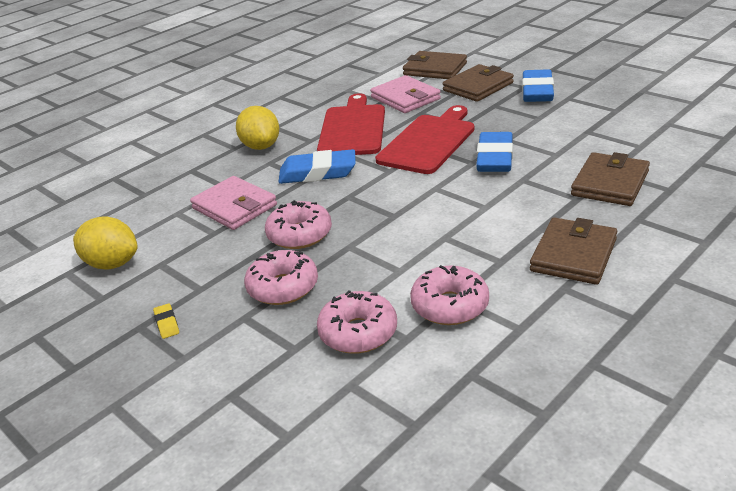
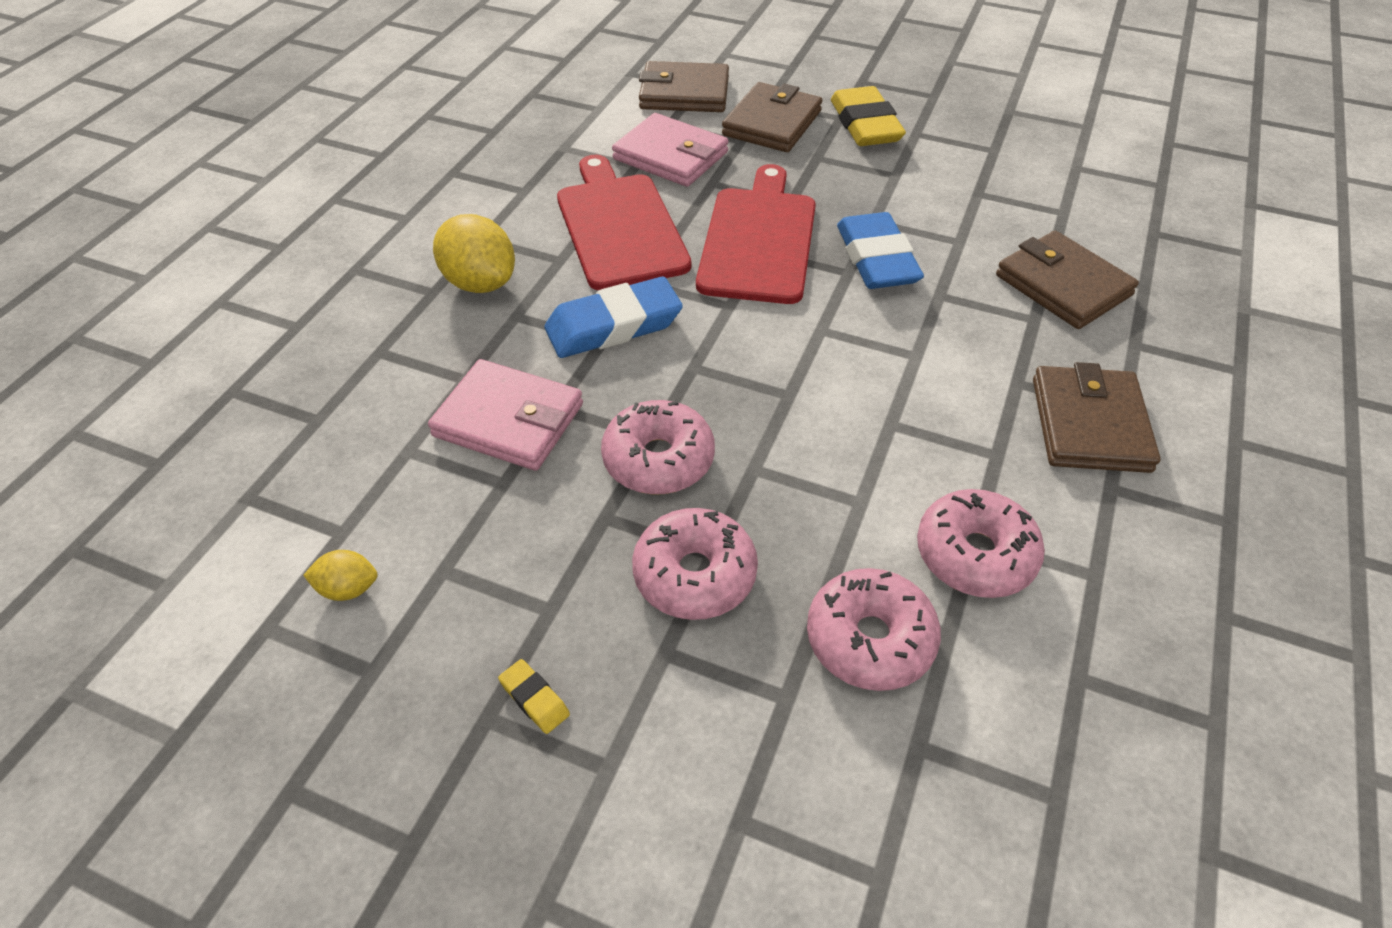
camera: 25 degrees left, 15 degrees up
(112, 264) = (348, 588): yellow lemon -> yellow lemon, size x0.52
(537, 91) = (865, 124): blue eraser -> yellow eraser
(610, 183) = (1062, 285): brown wallet -> brown wallet turned 45 degrees counterclockwise

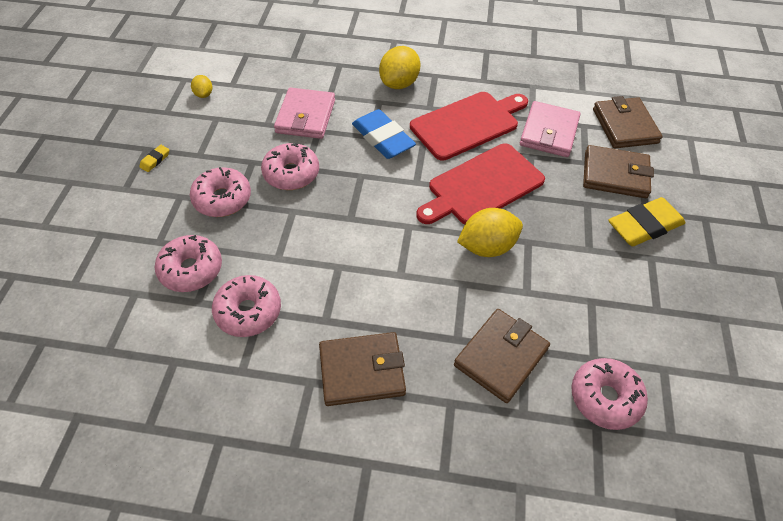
camera: 75 degrees right, 5 degrees up
(758, 240) = (482, 186): red cutting board -> red cutting board turned 150 degrees clockwise
(877, 259) = (487, 247): blue eraser -> yellow lemon
(1117, 217) = (605, 398): none -> pink donut

